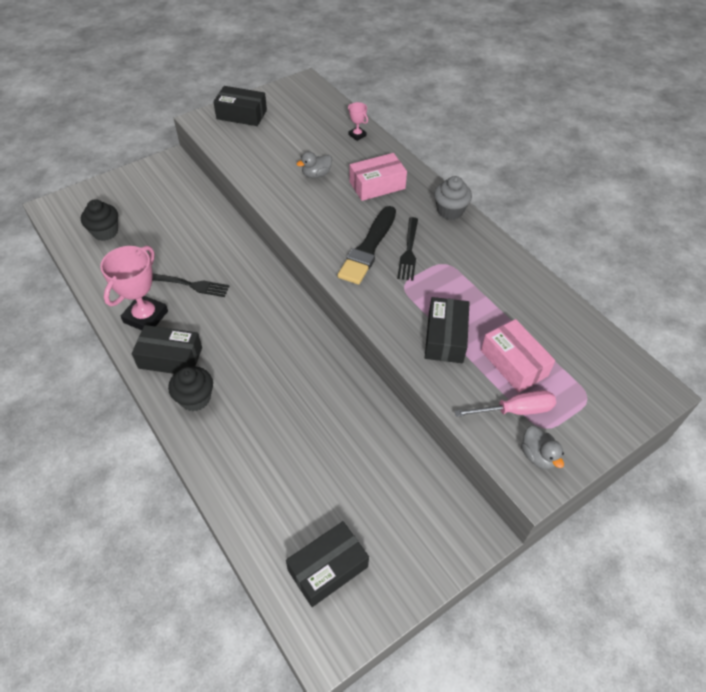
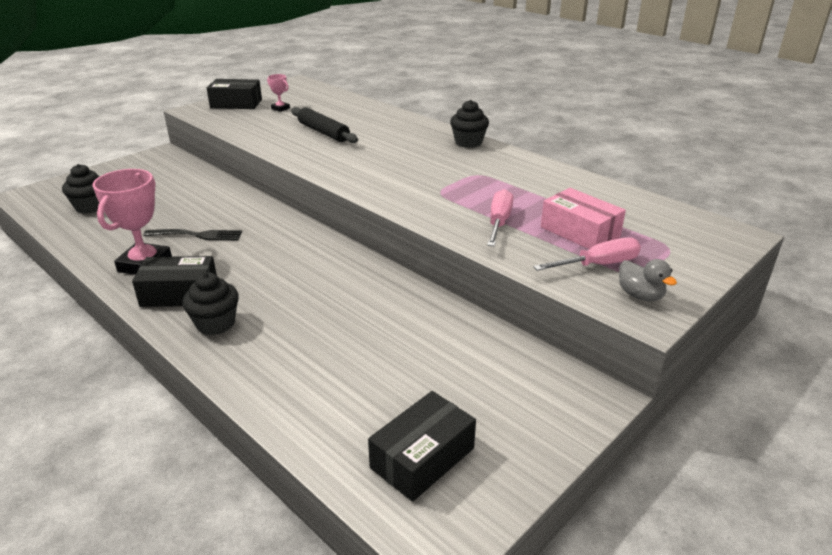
camera: 10 degrees left, 20 degrees down
(316, 174) = (323, 132): grey duck -> black rolling pin
(357, 135) = (358, 107): pink trophy -> pink trophy (280, 108)
(368, 248) = (393, 172): black brush -> none
(377, 185) = (388, 133): pink box -> none
(409, 251) = (436, 170): black fork -> none
(445, 338) = (499, 222): black box -> pink screwdriver
(450, 211) = (468, 142): grey cupcake -> black cupcake

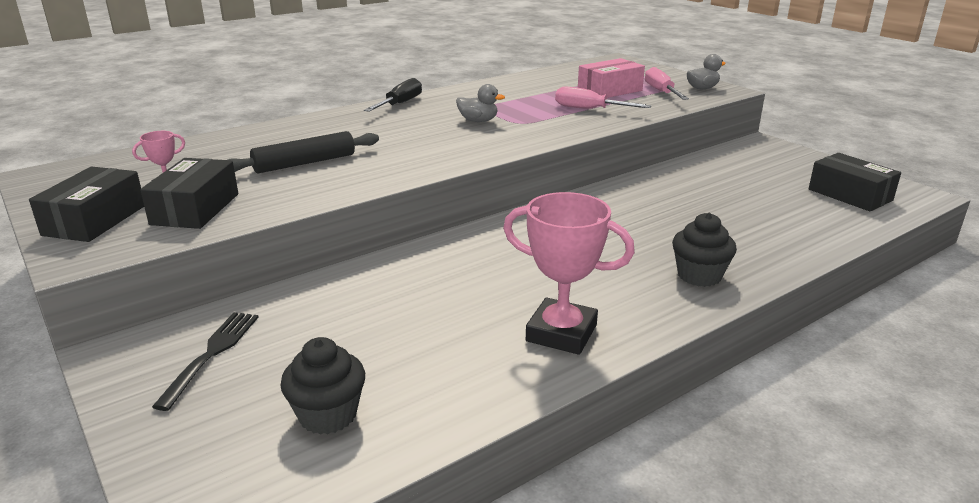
camera: 80 degrees left, 5 degrees down
(179, 294) = (638, 301): black box -> black box (195, 209)
(197, 235) = (485, 297): black fork -> black fork (212, 354)
(436, 175) = (478, 121): none -> grey duck
(468, 142) = (400, 104): black cupcake -> black screwdriver

